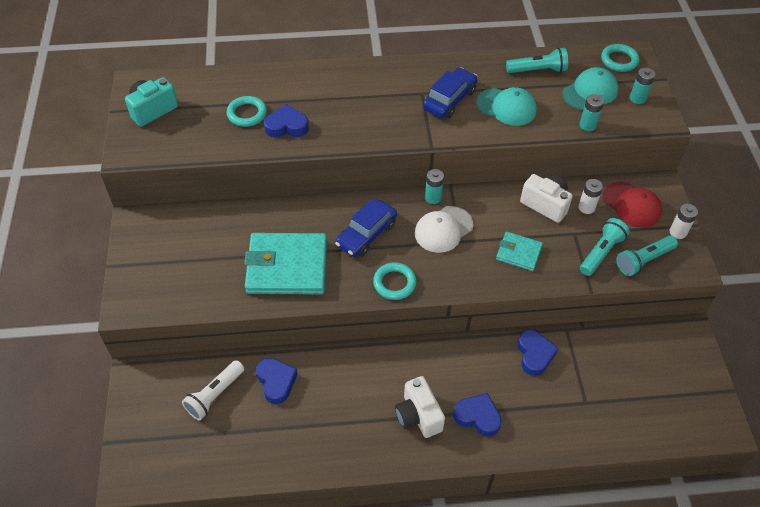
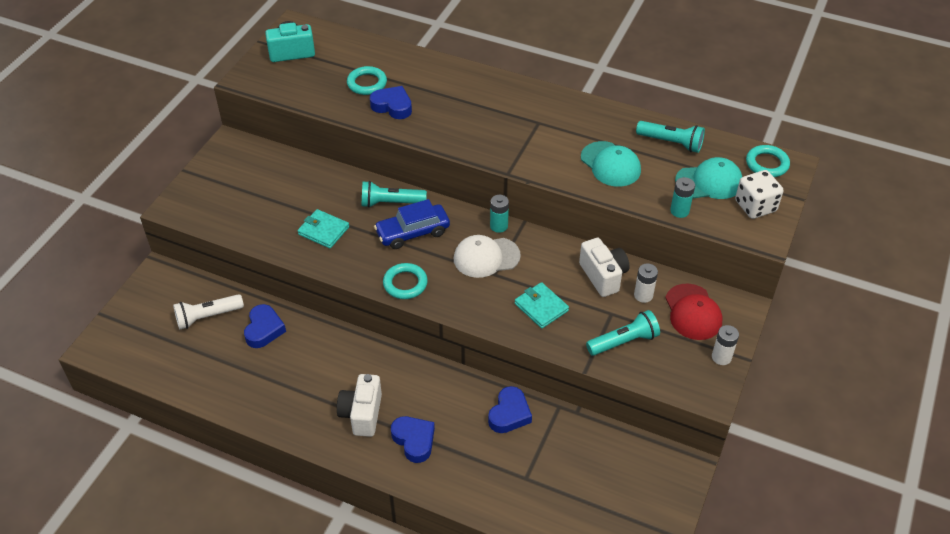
camera: 30 degrees right, 5 degrees down
(287, 267) = (323, 231): turquoise wallet -> turquoise wallet, size x0.51
(449, 100) = (560, 138): blue car -> none
(637, 98) = (755, 206): turquoise battery -> white dice
(643, 260) = (662, 367): turquoise flashlight -> turquoise flashlight (391, 203)

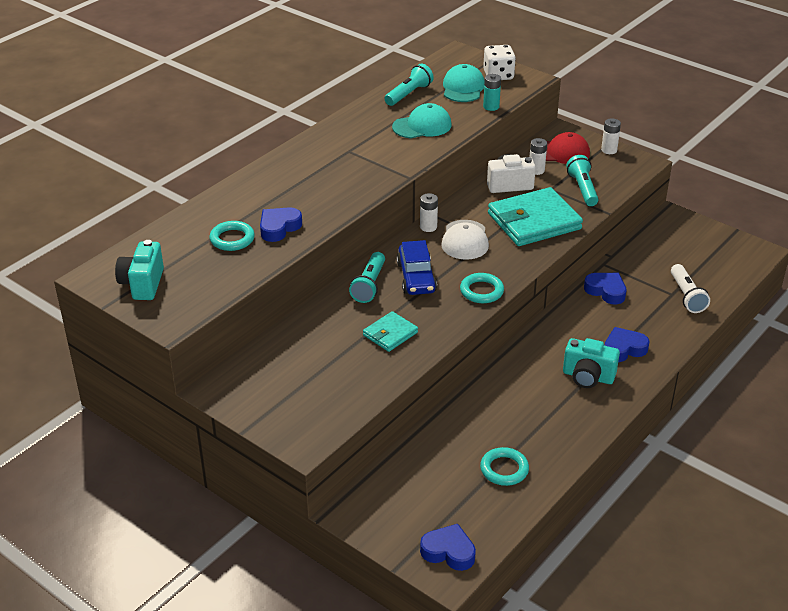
camera: 75 degrees left, 10 degrees down
(207, 317) = (431, 475): white flashlight -> white flashlight (686, 296)
(264, 329) = (464, 432): blue heart -> blue heart (448, 551)
(362, 414) = (588, 377): white camera -> turquoise camera
(499, 226) = (428, 227): turquoise battery -> white battery
(541, 307) = (534, 221): turquoise wallet -> turquoise wallet, size x1.94
(767, 164) = (453, 60): turquoise ring -> turquoise ring (504, 469)

